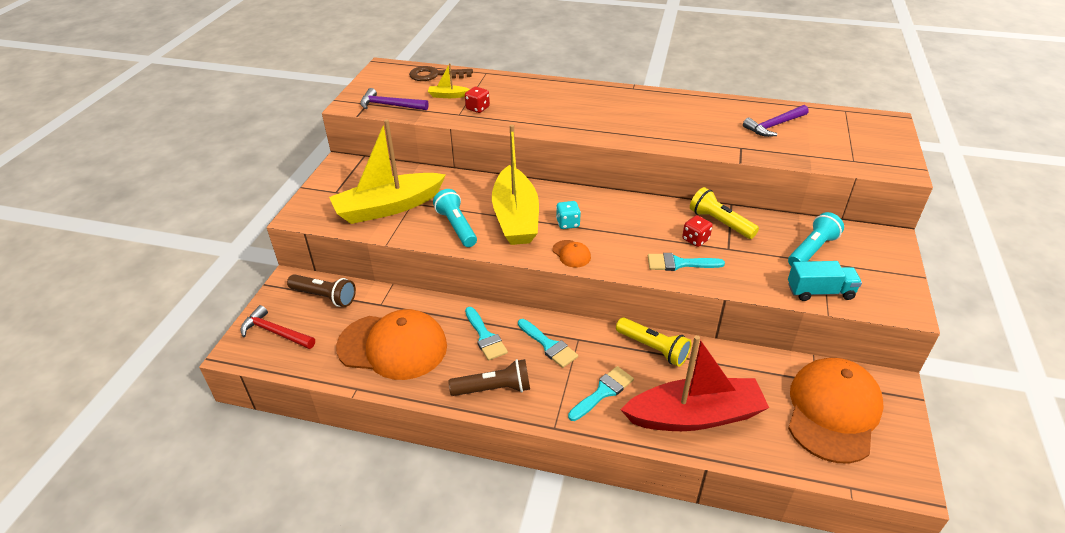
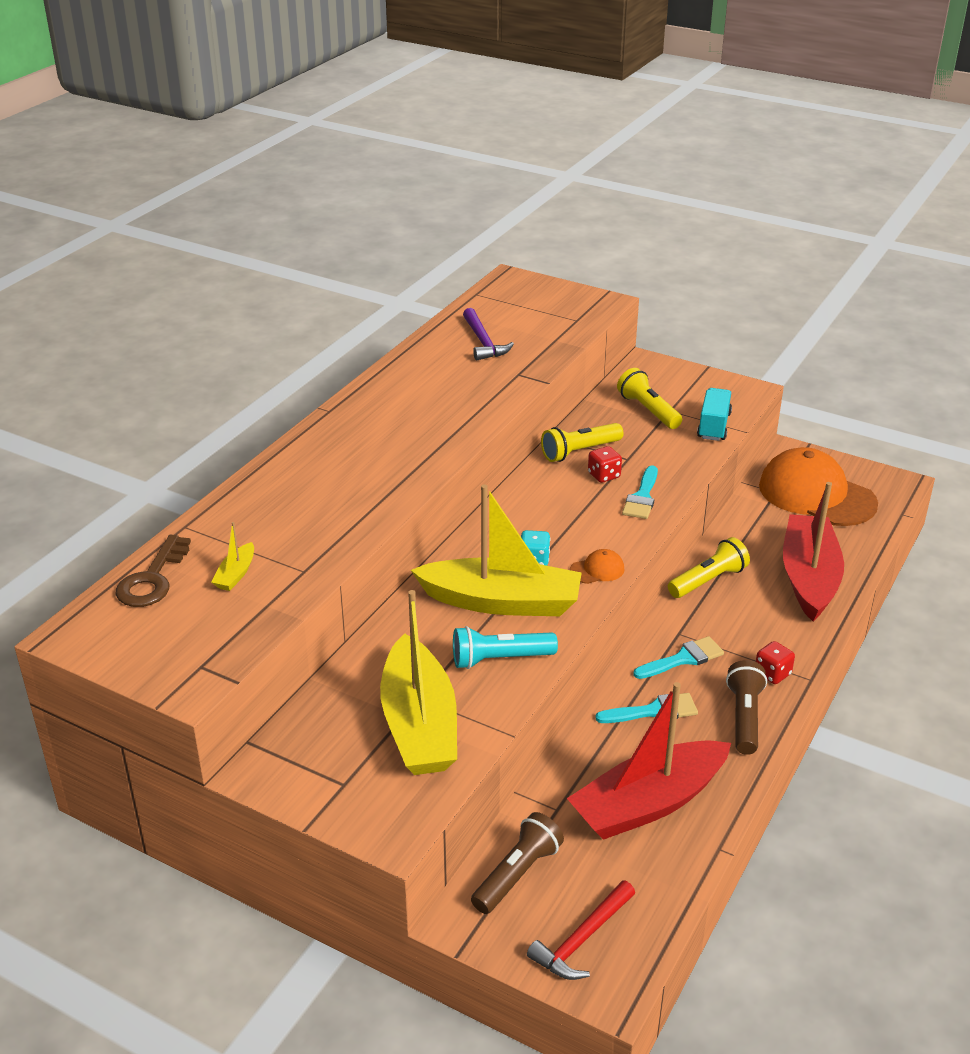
camera: 75 degrees left, 5 degrees down
(390, 105) = (226, 640): purple hammer -> none
(393, 346) = (648, 803): orange cap -> red boat
(477, 108) = (298, 550): red dice -> red dice (772, 674)
(603, 392) = (765, 632): turquoise brush -> none
(812, 250) = (648, 410): turquoise flashlight -> yellow flashlight

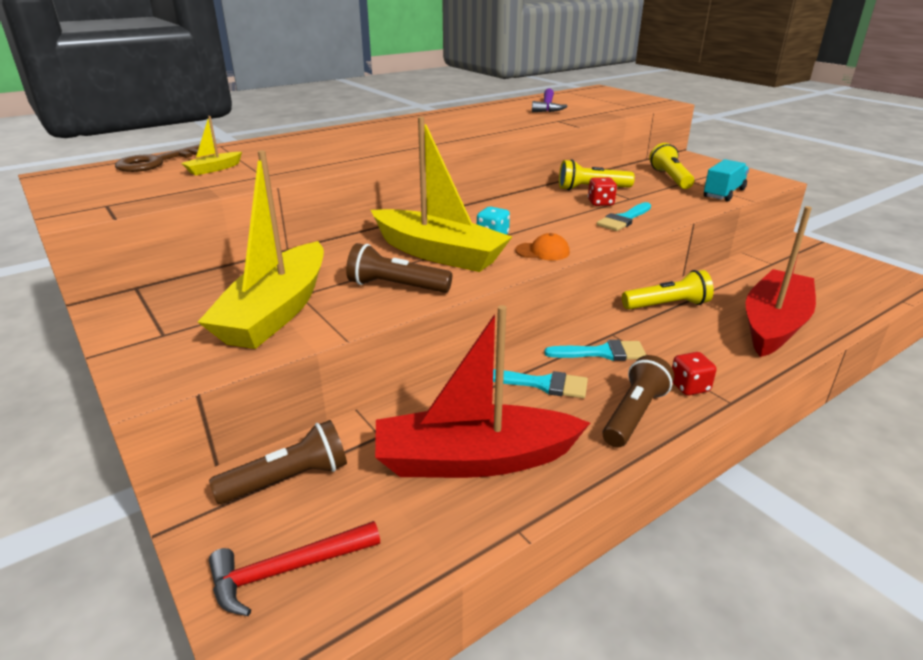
camera: 25 degrees right, 5 degrees down
(500, 659) = (396, 286): turquoise flashlight -> brown flashlight
(816, 494) = (813, 272): orange cap -> none

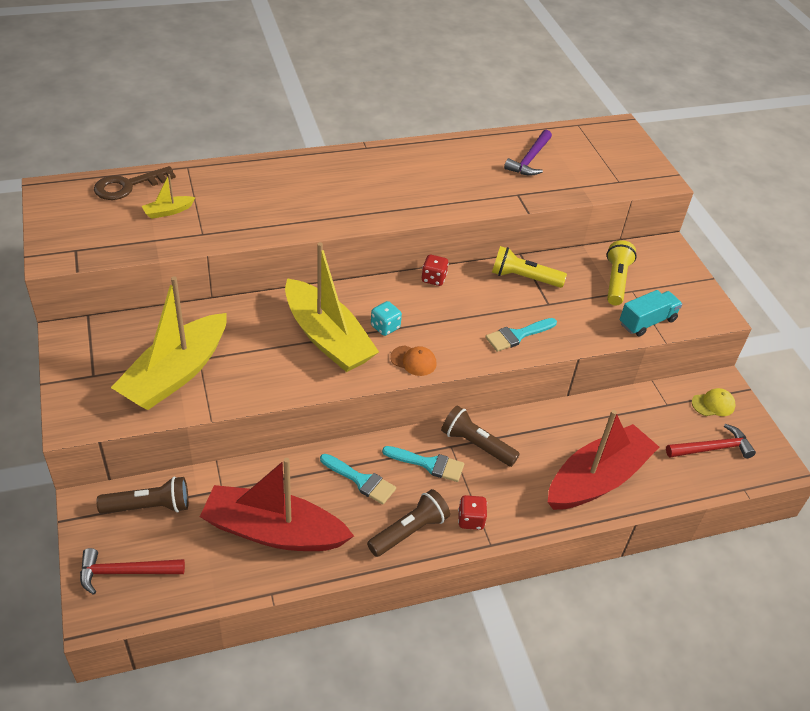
camera: 15 degrees right, 15 degrees up
(396, 286) = (273, 371): brown flashlight -> brown flashlight (476, 445)
(600, 203) = (514, 304): red dice -> red dice (433, 279)
(667, 305) = (523, 428): yellow flashlight -> none
(807, 255) = (713, 404): none -> yellow cap
(842, 281) = (712, 448): none -> red hammer

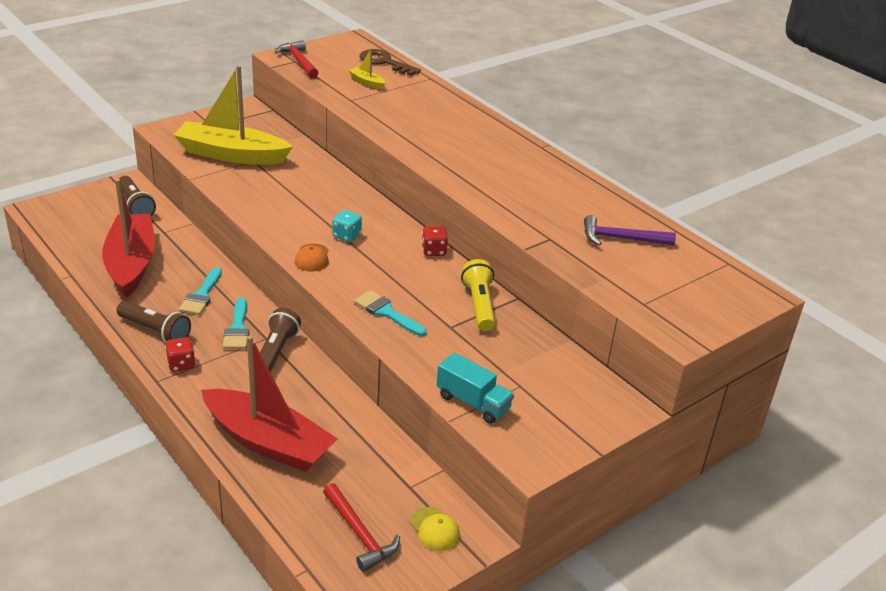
camera: 70 degrees right, 10 degrees down
(125, 572) = (73, 211): red hammer -> red hammer (299, 61)
(327, 338) = (313, 210): yellow boat -> none
(616, 281) = (527, 371): yellow flashlight -> none

